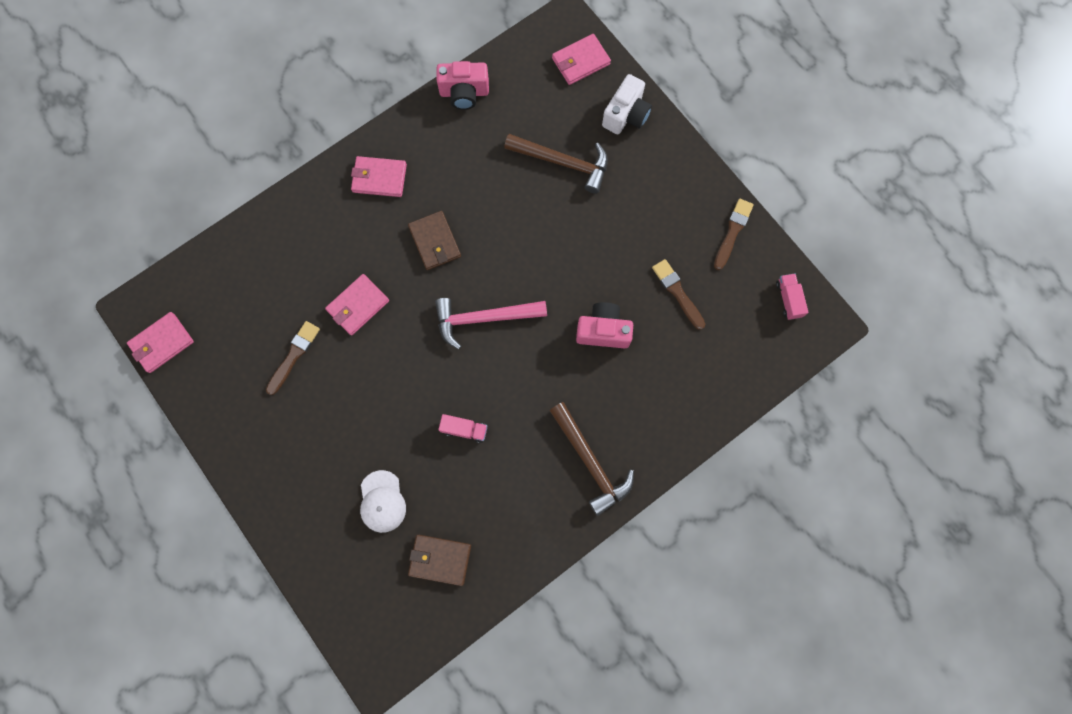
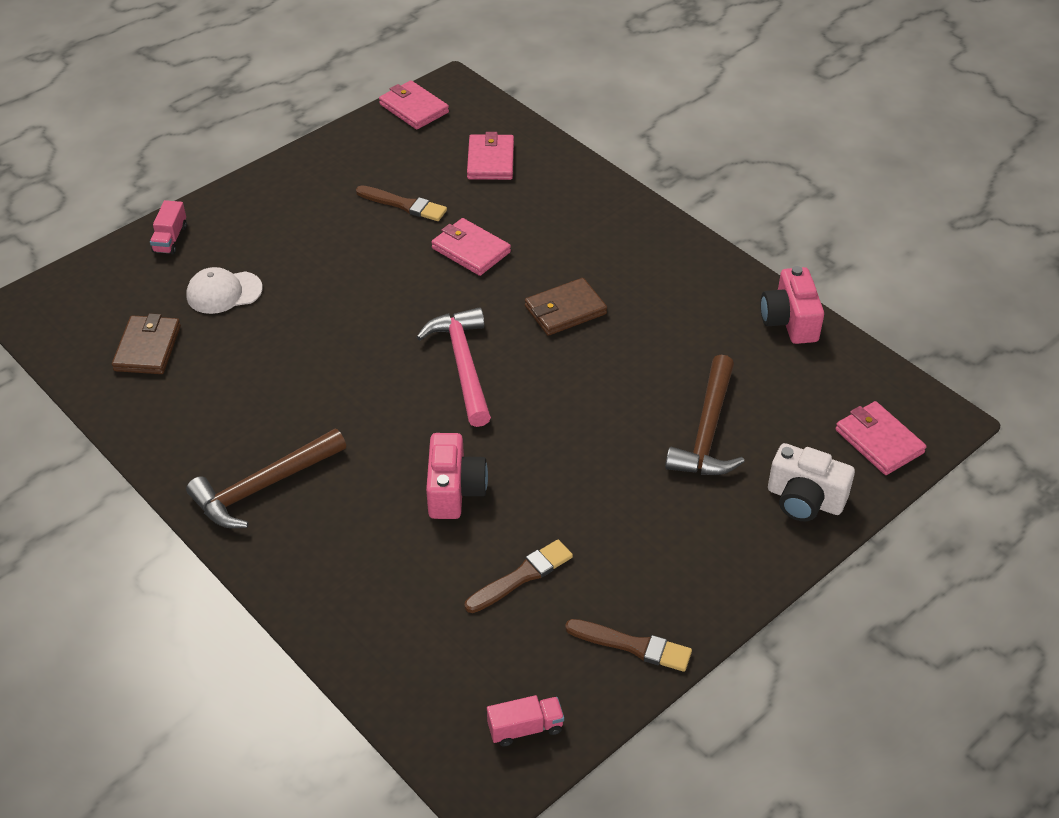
camera: 85 degrees right, 30 degrees down
(379, 178) = (645, 253): pink wallet -> pink wallet (490, 160)
(464, 429) = (311, 357): pink truck -> pink truck (170, 239)

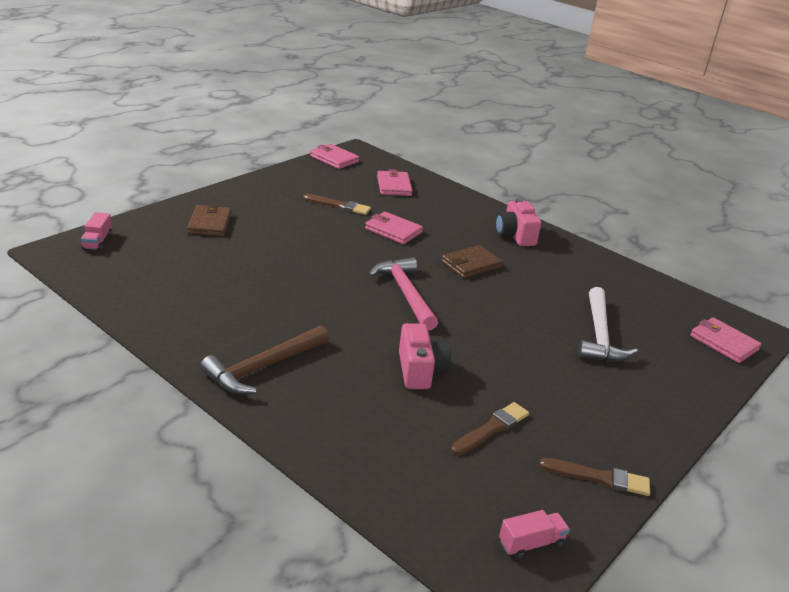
camera: 10 degrees left, 15 degrees down
(147, 348) = (156, 279): brown wallet -> brown wallet (209, 223)
(170, 239) = (168, 217): pink truck -> pink truck (97, 241)
(224, 292) = (213, 248): white cap -> none
(708, 431) = (600, 335): brown hammer -> white hammer
(789, 321) = (629, 274): pink camera -> pink camera (515, 235)
(804, 500) = (688, 378): white camera -> none

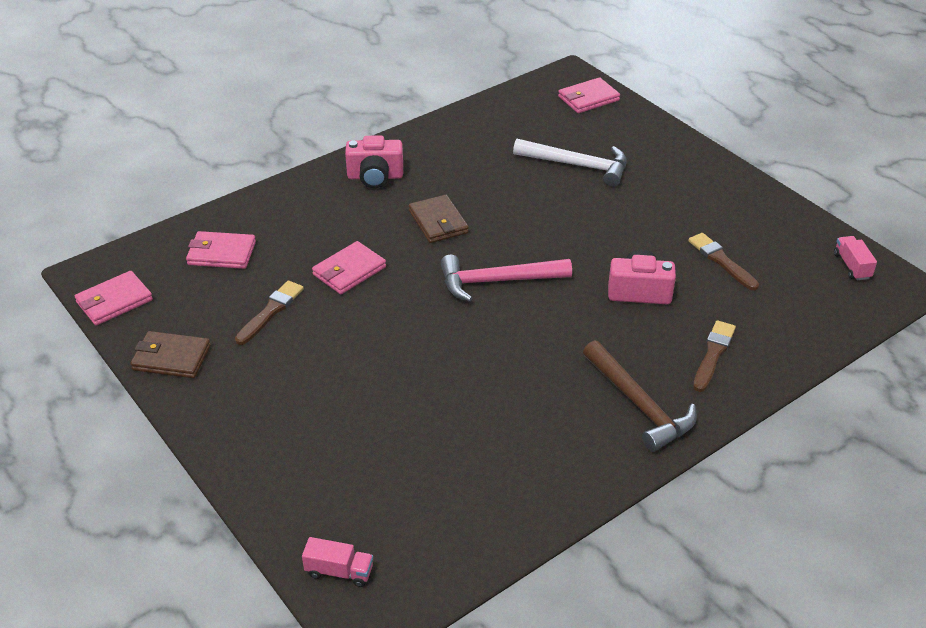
camera: 75 degrees left, 10 degrees up
(209, 223) = (302, 445): brown wallet -> brown wallet (171, 358)
(599, 477) = (774, 215): brown brush -> brown brush (713, 354)

